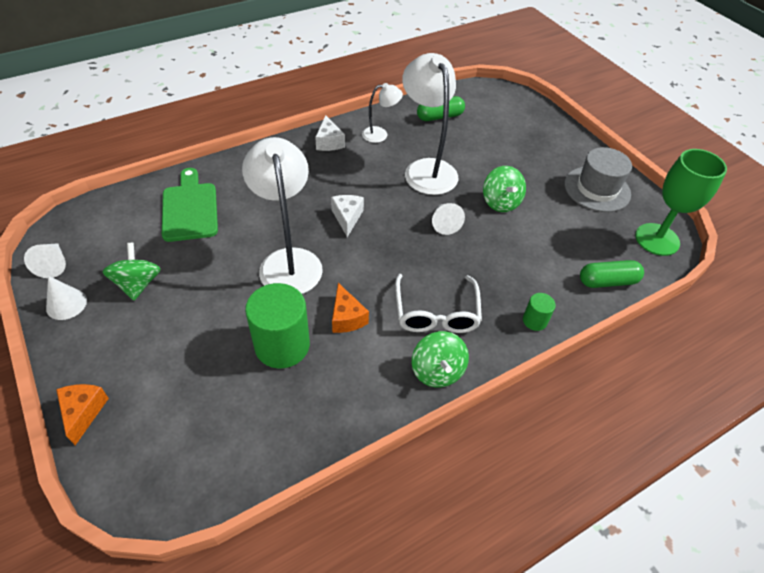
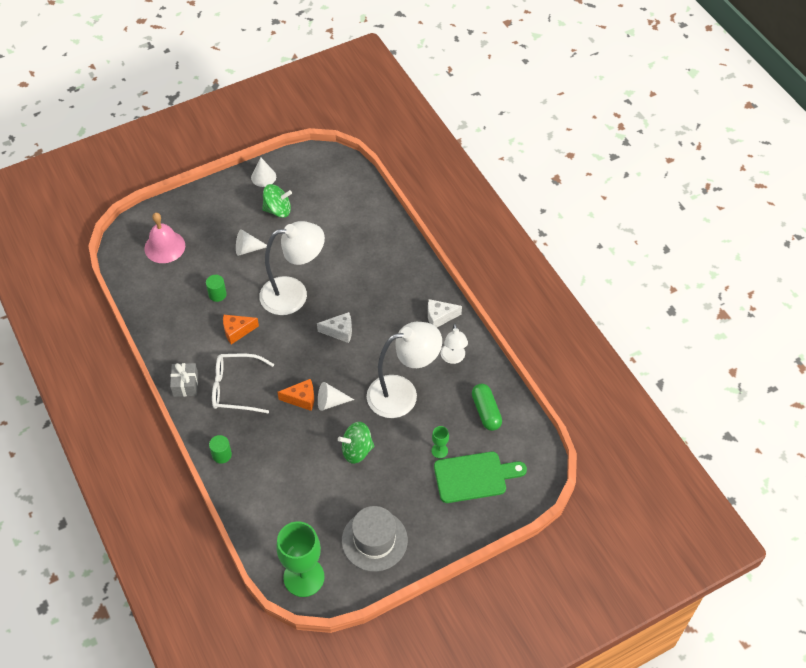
camera: 95 degrees right, 5 degrees up
(53, 265) = (298, 162): white cone -> white cone (248, 249)
(83, 412) = (181, 202): orange cheese -> orange cheese (301, 399)
(177, 428) = (164, 247): none -> pink bell
(190, 208) = (352, 228): green cutting board -> green cutting board (474, 477)
(282, 345) = (217, 294): green cylinder -> green cylinder, size x0.48
(437, 371) = (185, 384): green spinning top -> grey gift
(488, 146) = (439, 450): none -> green goblet
(607, 281) = (257, 519): green capsule -> none

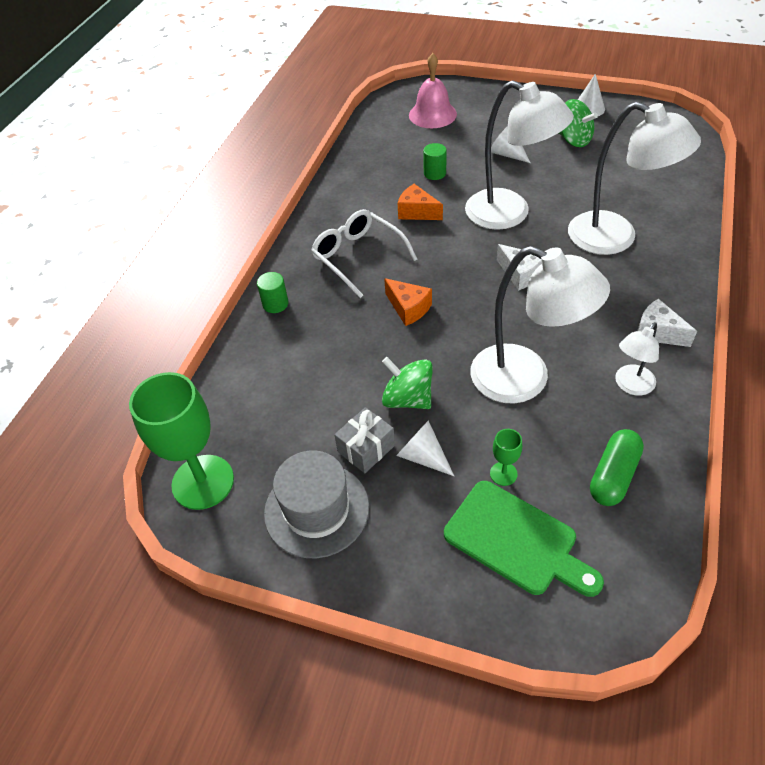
camera: 50 degrees right, 5 degrees down
(185, 384) = (318, 225): grey gift -> grey gift (366, 448)
(331, 402) = (435, 332): white cone -> white cone (422, 456)
(367, 270) = (615, 238): none -> white lamp

